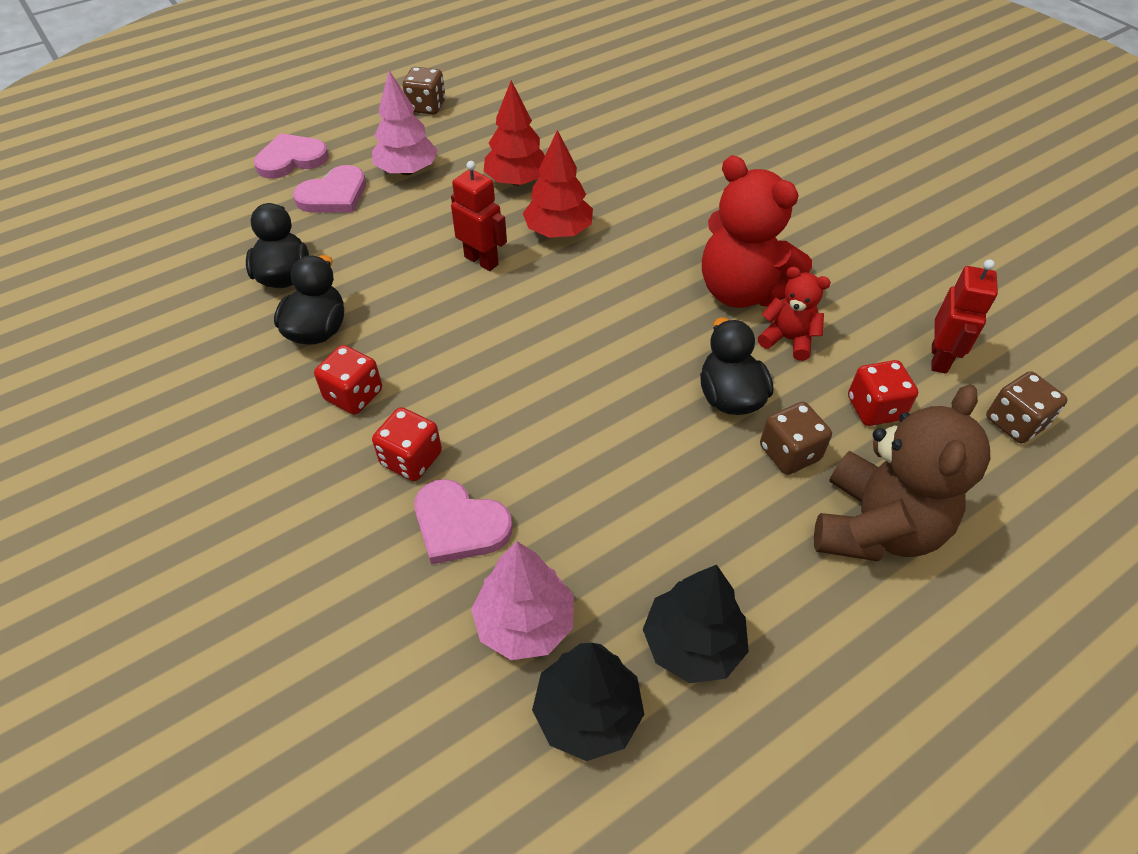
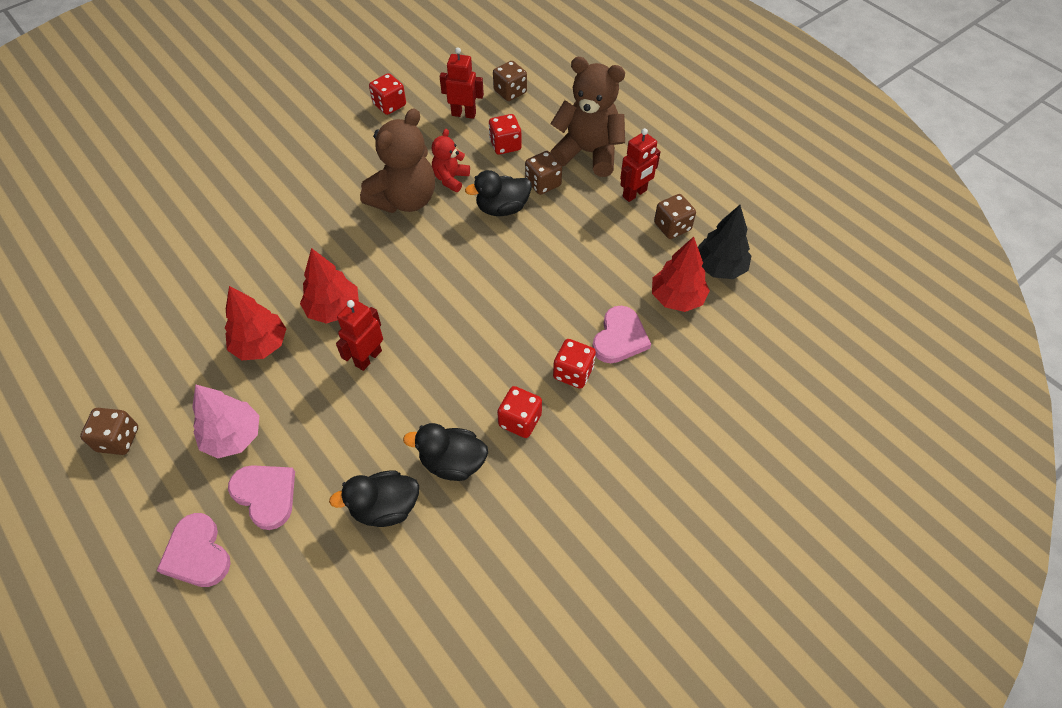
camera: 95 degrees left, 5 degrees up
(524, 623) = (677, 298): pink tree -> red tree
(692, 644) = (672, 227): black tree -> brown dice
(742, 291) = (405, 200): red teddy bear -> brown teddy bear
(775, 591) = (635, 194): none -> red robot
(939, 275) = (389, 105): none -> red dice

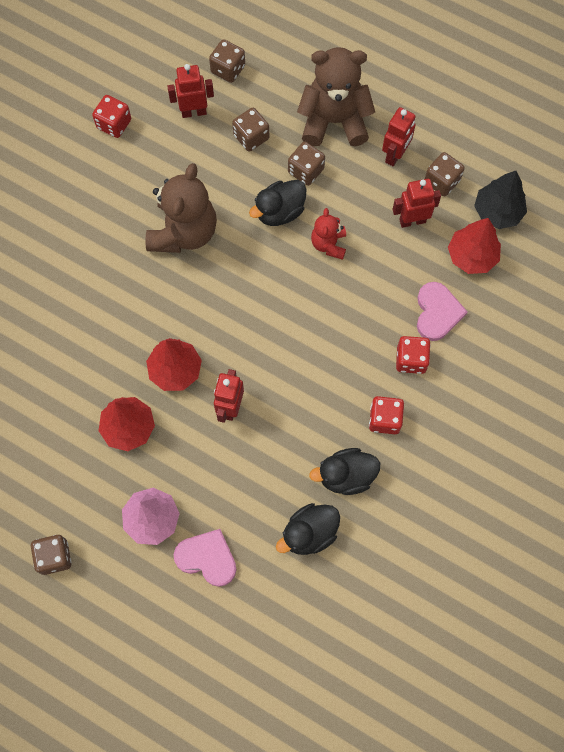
camera: 20 degrees left, 15 degrees up
(197, 553) = (178, 625): pink heart -> none
(450, 179) = (216, 194): red teddy bear -> red teddy bear (329, 244)
(505, 145) = (251, 137): red dice -> brown dice
(628, 251) = (412, 220): none -> red robot

